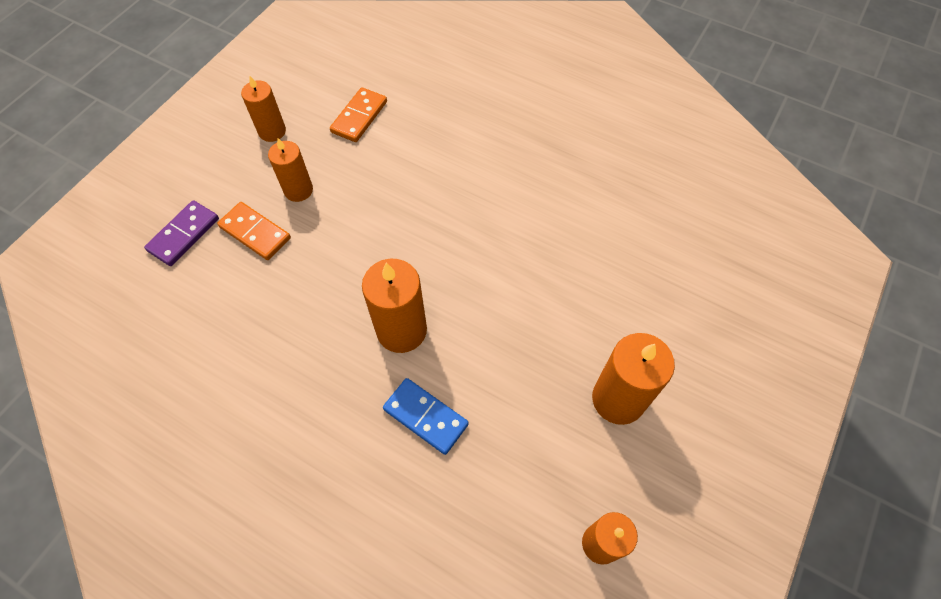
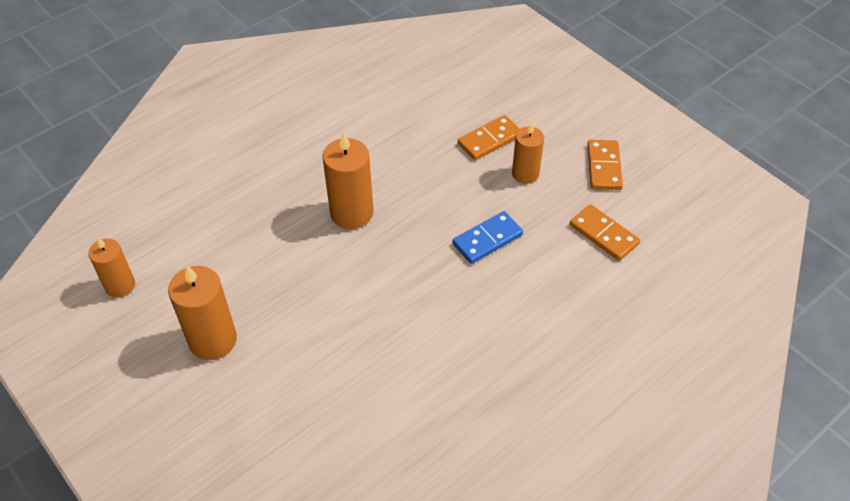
camera: 110 degrees right, 10 degrees down
(184, 235) = (505, 98): purple domino -> none
(272, 131) = (604, 167): orange candle -> orange domino
(425, 417) = (272, 210): blue domino -> blue domino (487, 239)

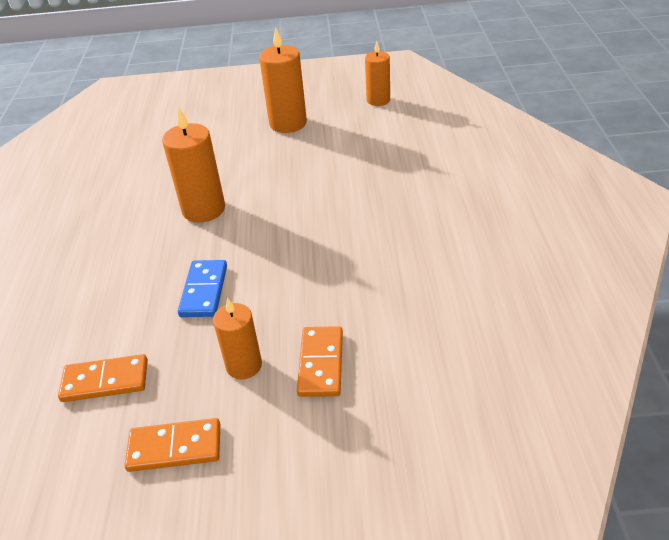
camera: 130 degrees right, 10 degrees down
(351, 213) = (328, 221): orange candle -> orange candle (203, 209)
(604, 167) = (175, 448): orange domino -> orange domino turned 45 degrees counterclockwise

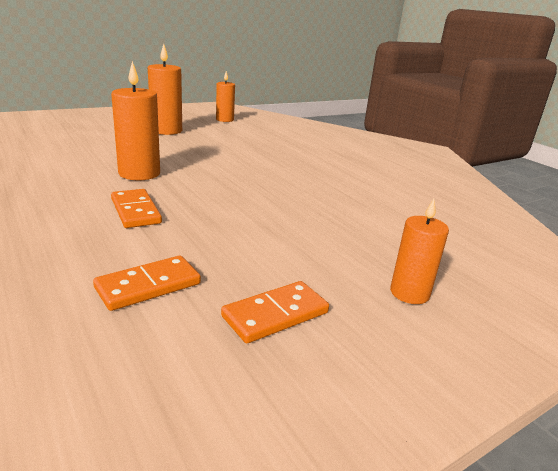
camera: 35 degrees left, 15 degrees down
(204, 291) = (191, 215): blue domino -> none
(244, 365) = (278, 251): orange candle -> orange candle (409, 293)
(320, 363) = (340, 239): orange domino -> orange domino (135, 211)

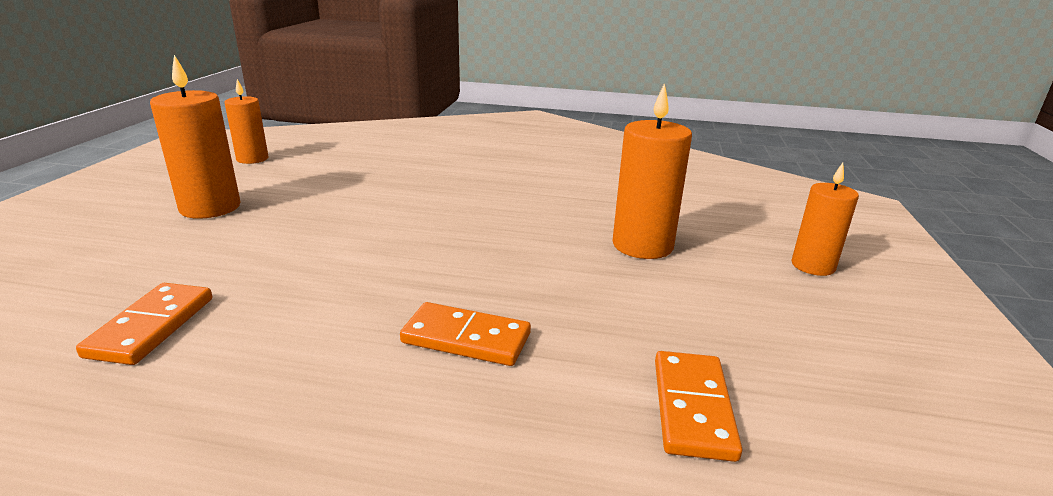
camera: 45 degrees left, 0 degrees up
(139, 173) = (339, 288): orange candle -> orange candle (642, 245)
(275, 315) = (811, 349): orange domino -> orange domino (152, 326)

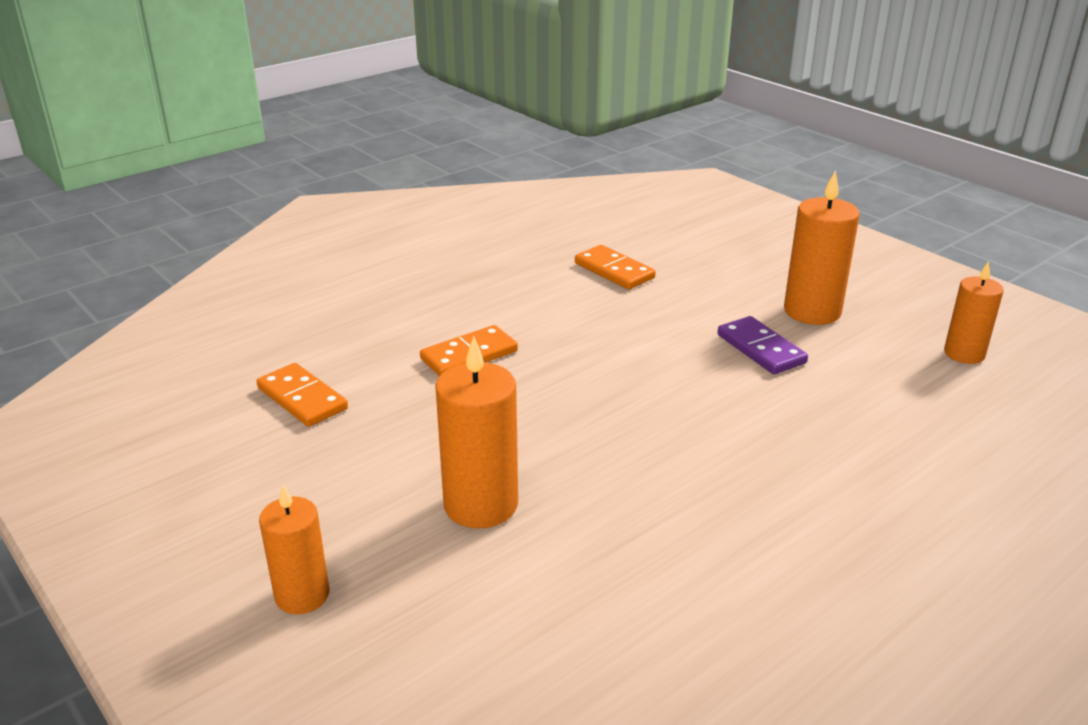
camera: 130 degrees right, 5 degrees up
(304, 212) = (760, 349): none -> purple domino

